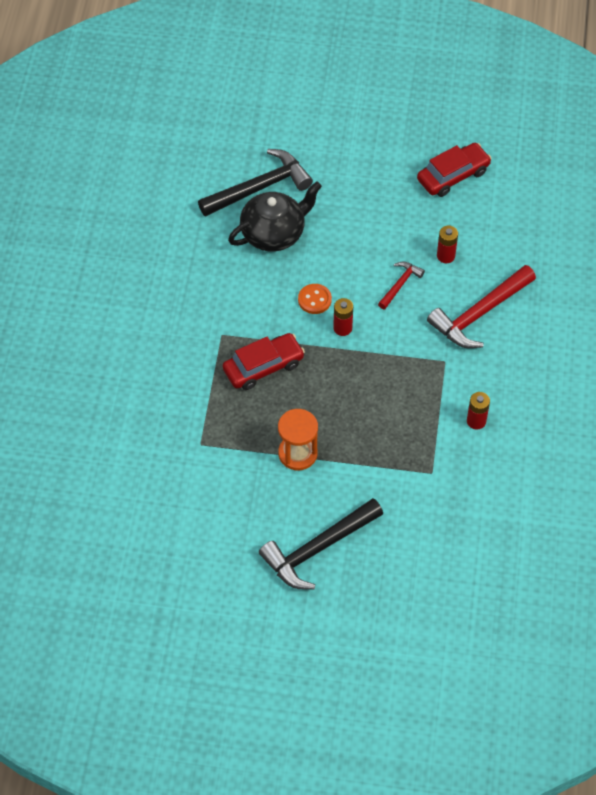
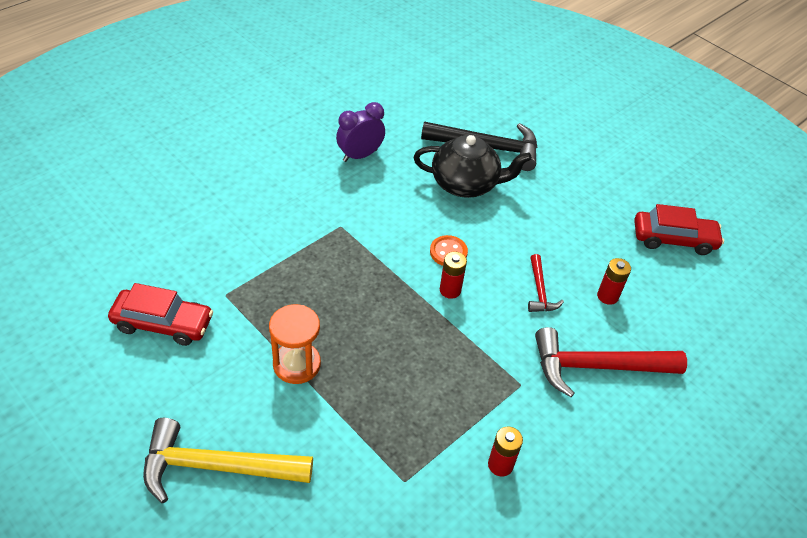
camera: 35 degrees right, 10 degrees down
(173, 264) = (360, 155): none -> purple clock
(263, 367) = (347, 273): red car -> red car (163, 323)
(318, 549) = (217, 467): black hammer -> yellow hammer
(400, 284) = (540, 291): red hammer -> red hammer turned 105 degrees clockwise

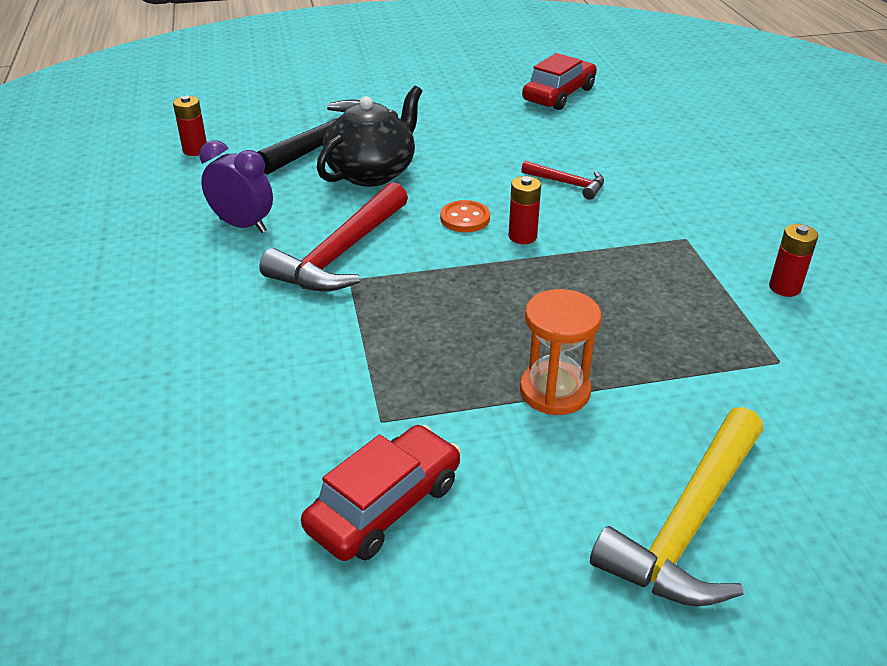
camera: 55 degrees left, 10 degrees down
(360, 155) = (243, 225): purple clock -> purple clock turned 120 degrees clockwise
(597, 367) = (689, 188): red hammer -> red hammer (341, 253)
(607, 296) = (603, 151): red battery -> red battery (195, 150)

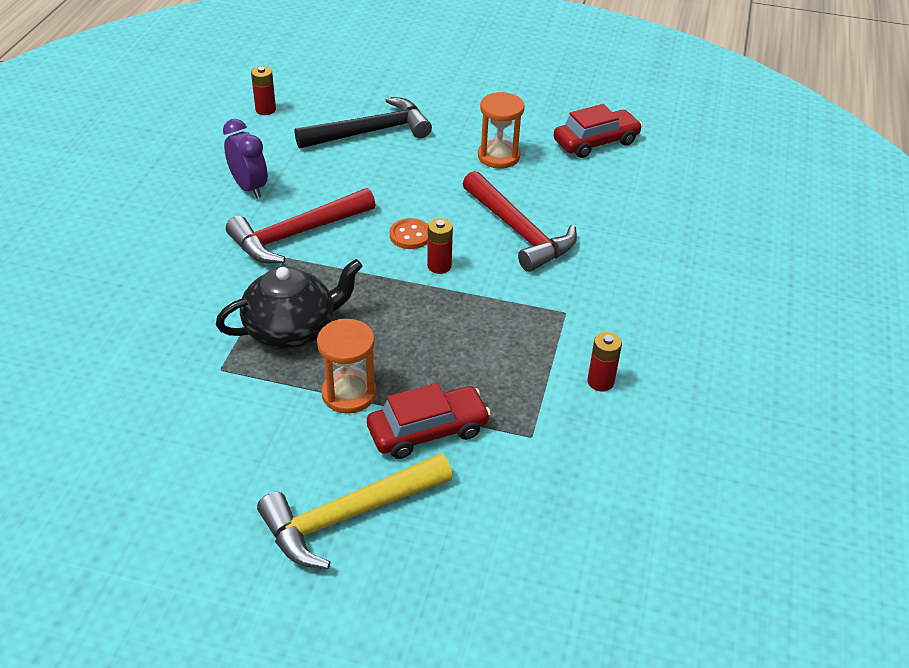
camera: 25 degrees right, 5 degrees up
(372, 172) = (376, 171): black teapot -> black teapot (292, 330)
(385, 506) = (177, 425): red car -> red car (428, 431)
(482, 128) = (498, 156): none -> orange hourglass
(567, 184) = (519, 231): red hammer -> red hammer, size x1.94

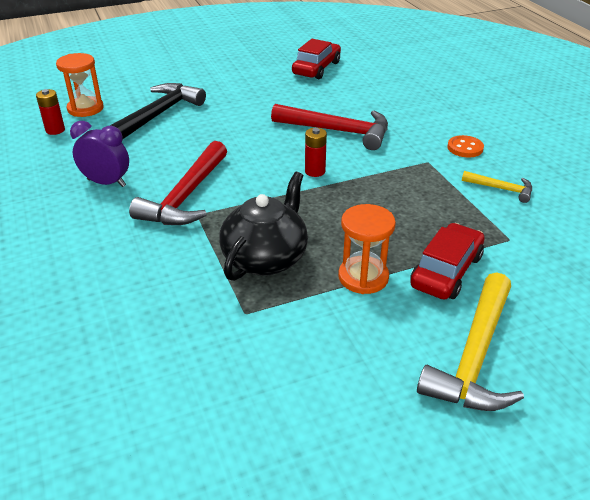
camera: 35 degrees left, 5 degrees down
(410, 235) = (270, 162): orange button -> orange button (465, 148)
(498, 156) = (267, 97): orange hourglass -> orange hourglass (85, 109)
(600, 382) = (501, 189): red battery -> yellow hammer

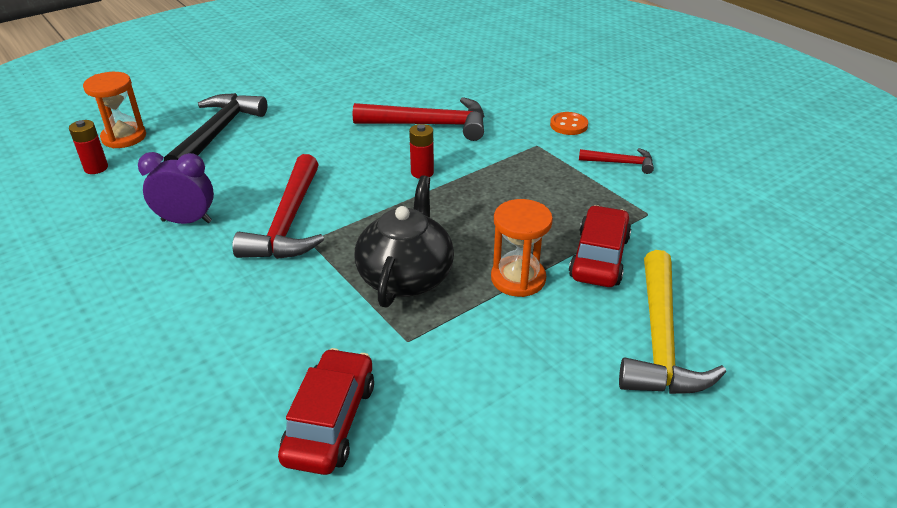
camera: 15 degrees left, 0 degrees up
(316, 68) = (379, 58): red car -> red car (330, 421)
(501, 189) = (620, 163): yellow hammer -> red hammer

